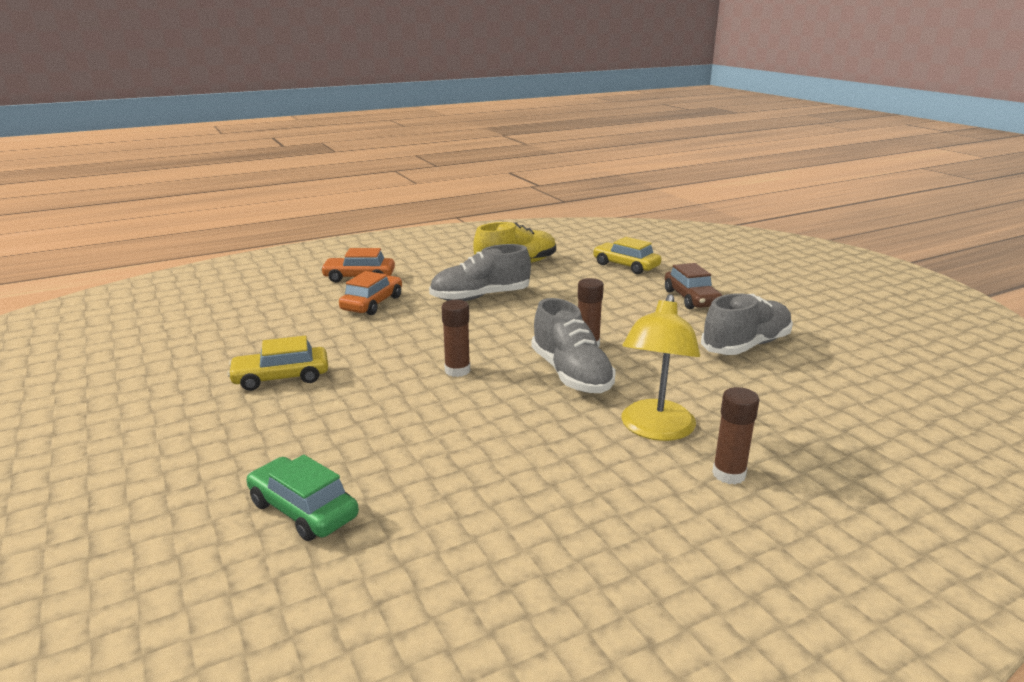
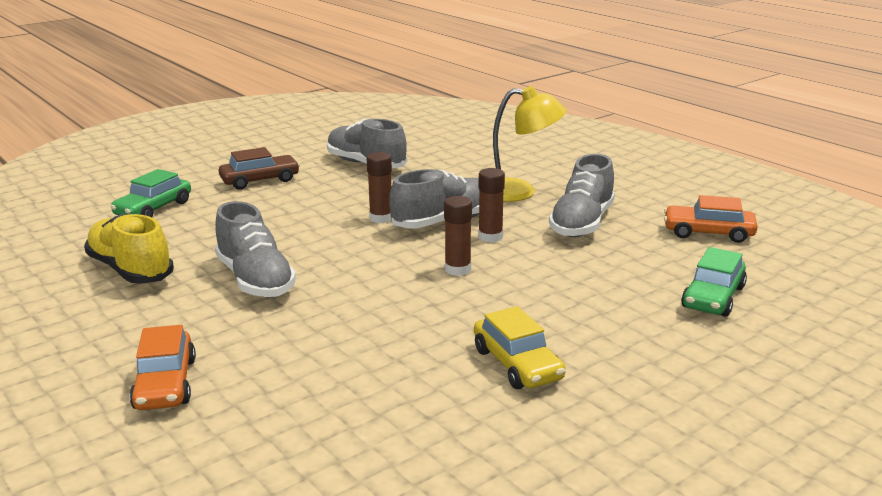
camera: 100 degrees left, 0 degrees up
(372, 303) = (280, 350): orange car -> orange car (708, 233)
(543, 458) = (582, 223): none -> grey shoe
(625, 266) = (153, 209): yellow car -> green car
(729, 474) = (561, 173): brown glue stick -> brown glue stick (490, 237)

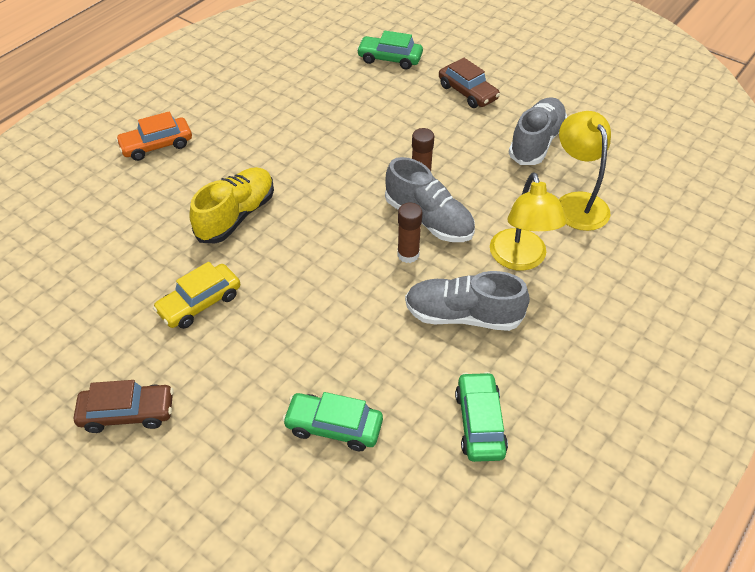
camera: 75 degrees right, 25 degrees up
(130, 270) = (291, 83): yellow shoe -> yellow shoe (236, 216)
(255, 280) = (292, 142): grey shoe -> none
(458, 269) = (339, 245): brown glue stick -> none
(459, 162) = (577, 203): none -> yellow lamp
(692, 428) = (127, 413): none -> brown car
(708, 233) = (479, 423): orange car -> green car

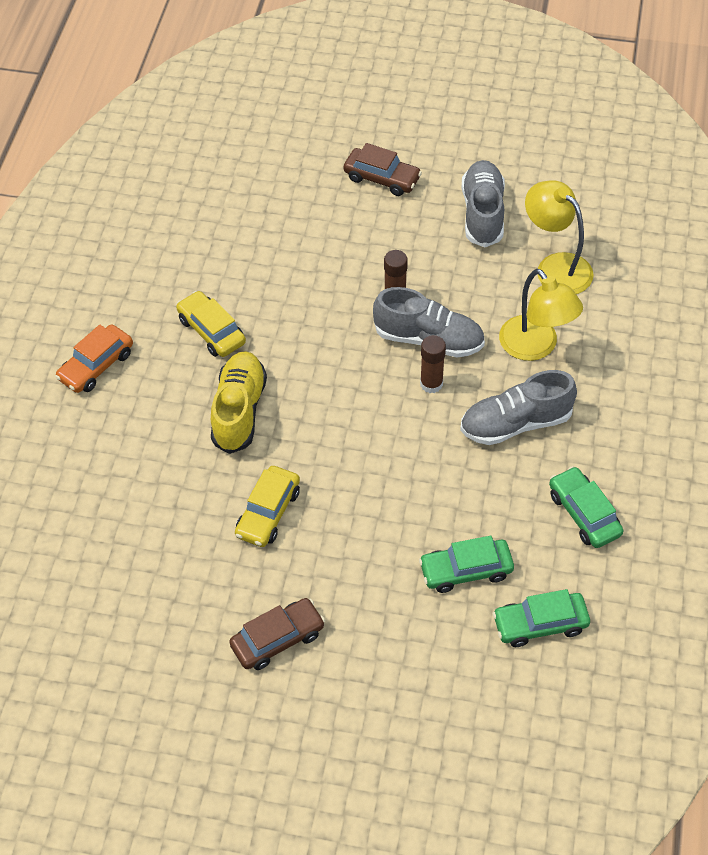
camera: 25 degrees left, 5 degrees up
(259, 152) = (211, 331): none -> yellow car
(390, 59) = (275, 165): green car -> green car (540, 624)

